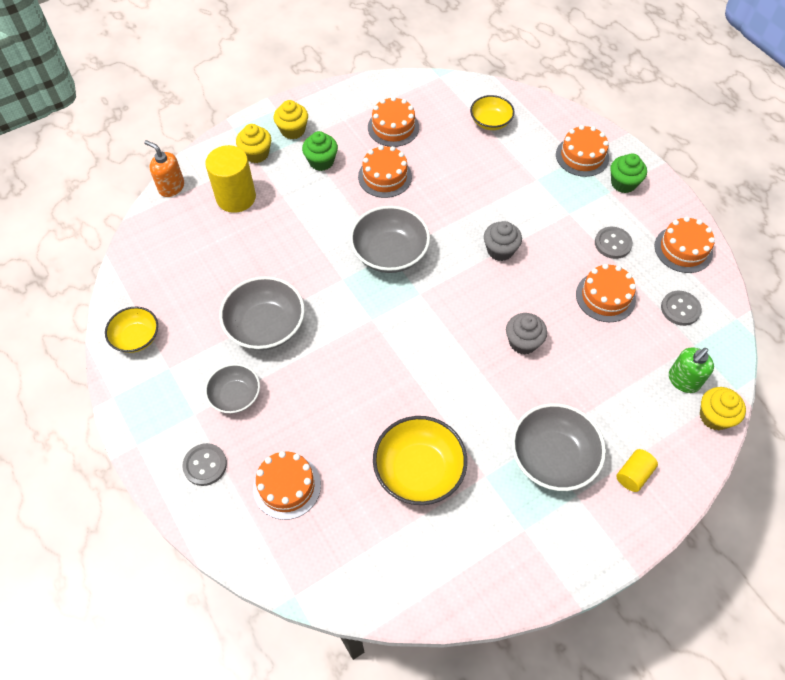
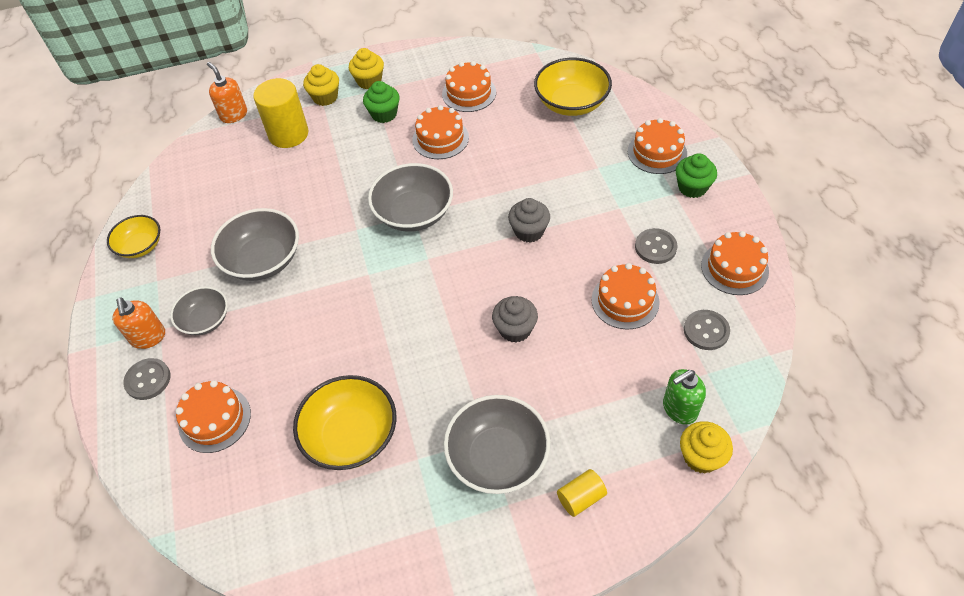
camera: 20 degrees right, 5 degrees down
(186, 425) = (148, 337): none -> orange soap dispenser
(490, 122) = (571, 103): yellow bowl -> yellow bowl, size x1.61

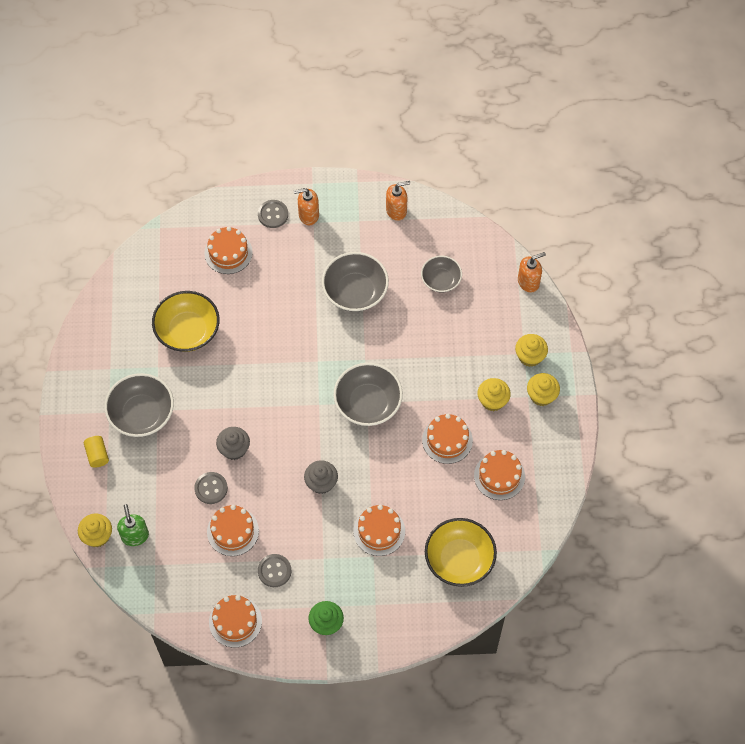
camera: 100 degrees right, 10 degrees up
(140, 246) = (396, 210): yellow bowl -> orange soap dispenser
(205, 320) = (311, 251): grey bowl -> grey bowl (441, 280)
(288, 134) = (490, 322): yellow cylinder -> none
(384, 114) = (492, 400): green cupcake -> yellow cupcake
(657, 152) = (375, 610): orange cake -> orange cake (379, 531)
(706, 331) = (188, 577): grey button -> grey button (211, 488)

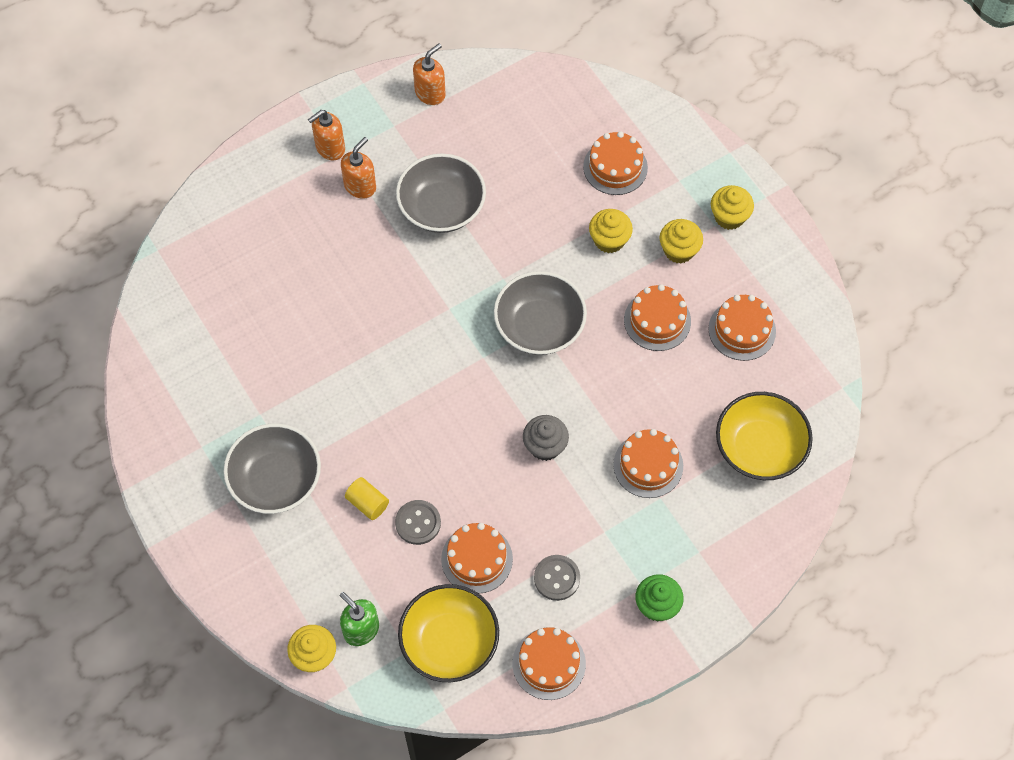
camera: 30 degrees left, 0 degrees up
(97, 455) = (251, 558): yellow cylinder -> yellow cylinder (367, 503)
(188, 331) = (270, 353): yellow bowl -> yellow bowl (449, 642)
(228, 253) = (261, 237): orange cake -> orange cake (615, 167)
(234, 449) = (416, 462): grey cupcake -> none
(273, 214) = (287, 168): grey button -> none
(441, 280) = (532, 146): grey bowl -> none
(528, 282) = (632, 99): orange soap dispenser -> orange soap dispenser (360, 186)
(530, 356) = (688, 180): yellow cupcake -> yellow cupcake (609, 240)

